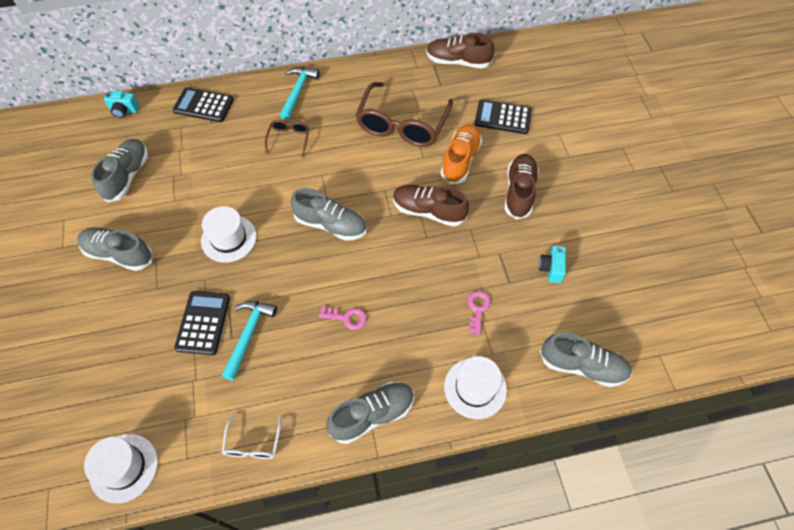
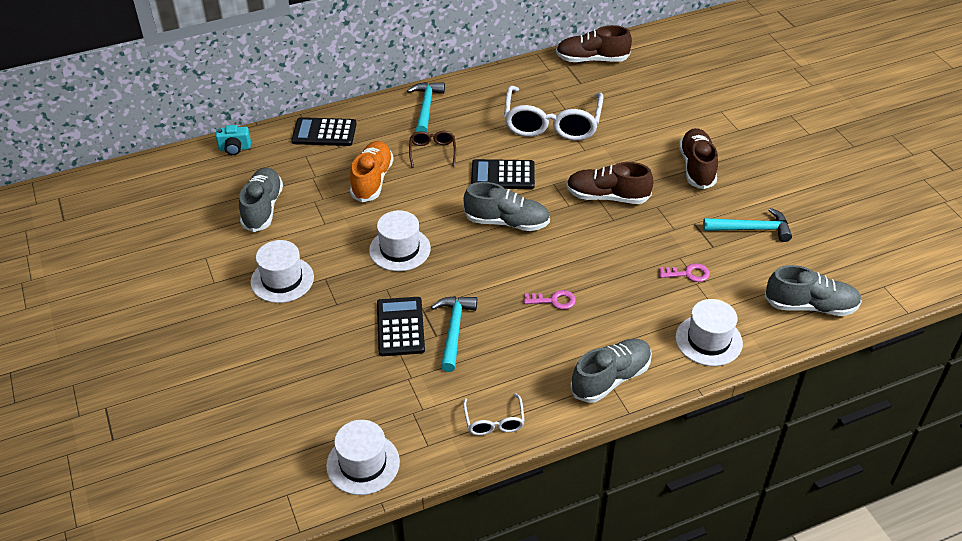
camera: 10 degrees left, 15 degrees down
(119, 254) = (282, 280): grey shoe -> white hat
(402, 124) = (552, 123): brown glasses -> white glasses
(460, 160) = (625, 147): orange shoe -> orange shoe (372, 180)
(477, 309) = (688, 274): pink key -> pink key turned 90 degrees clockwise
(503, 117) = (657, 104): black calculator -> black calculator (503, 175)
(551, 269) = (752, 229): turquoise camera -> turquoise hammer

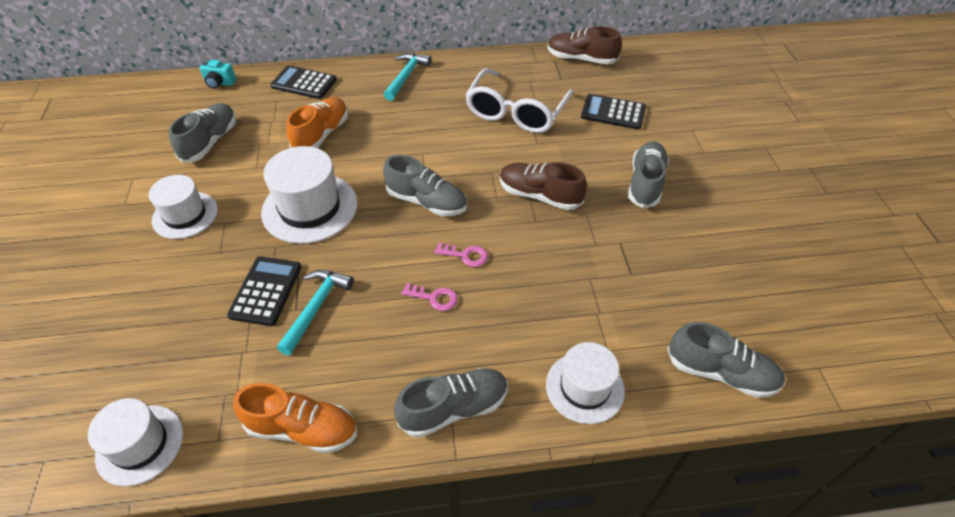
camera: 15 degrees right, 5 degrees up
(400, 249) = (310, 208): white hat -> white hat, size x1.51
(432, 152) = (390, 118): brown glasses -> none
(494, 421) = (302, 429): white glasses -> orange shoe
(503, 175) = (445, 153): black calculator -> black calculator (613, 112)
(688, 274) = (591, 299): pink key -> pink key (465, 255)
(697, 167) = (645, 183): brown shoe -> grey shoe
(752, 229) = (682, 263): turquoise hammer -> none

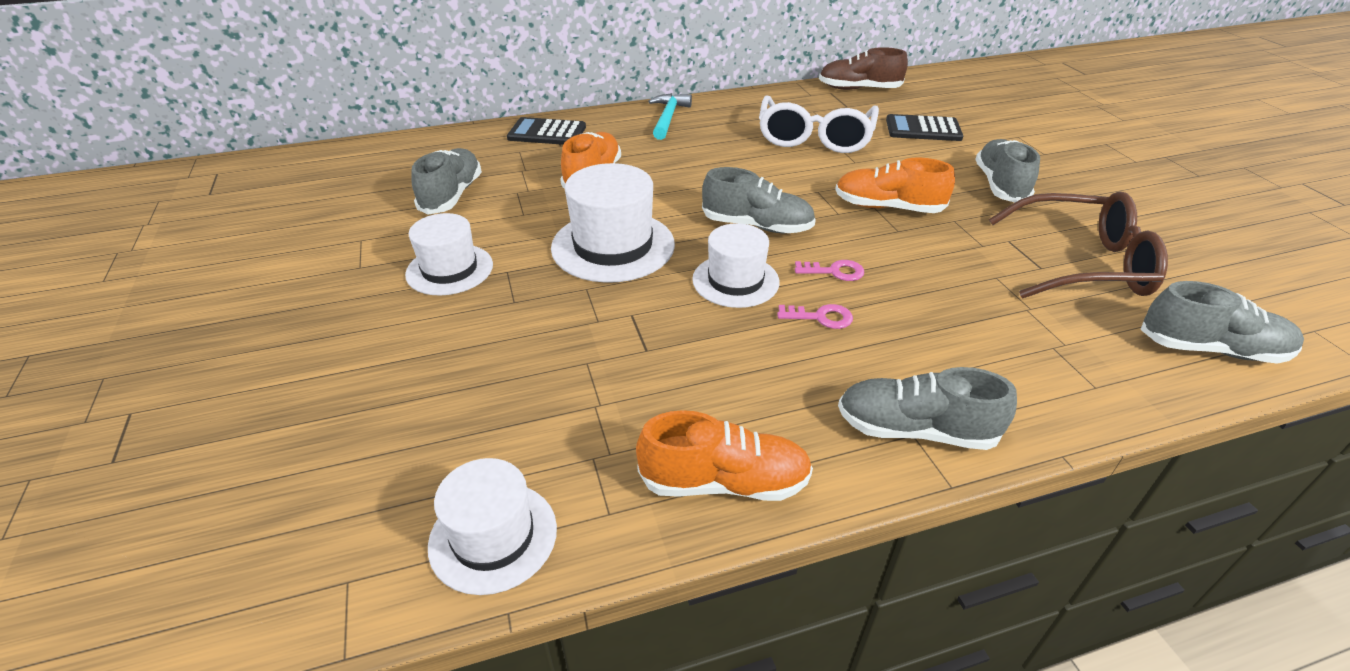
camera: 10 degrees left, 10 degrees down
(220, 83) = (440, 141): turquoise camera -> none
(266, 291) = (596, 335): black calculator -> none
(316, 307) = (673, 345): turquoise hammer -> none
(454, 408) = (915, 430): grey shoe -> grey shoe turned 135 degrees counterclockwise
(539, 195) = (888, 207): brown shoe -> orange shoe
(585, 387) = (1063, 385): white hat -> white hat (735, 281)
(666, 274) = (1081, 263): none -> brown glasses

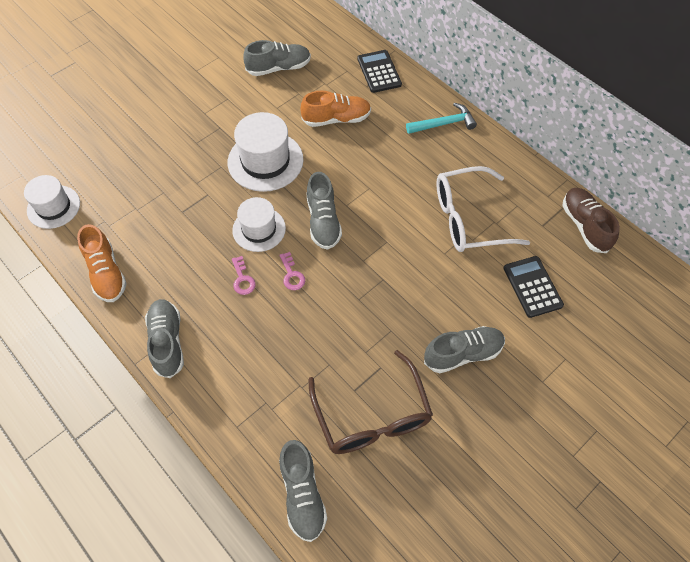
camera: 65 degrees right, 20 degrees up
(449, 269) = (210, 104): white hat -> none
(888, 207) = (387, 287): orange shoe -> none

